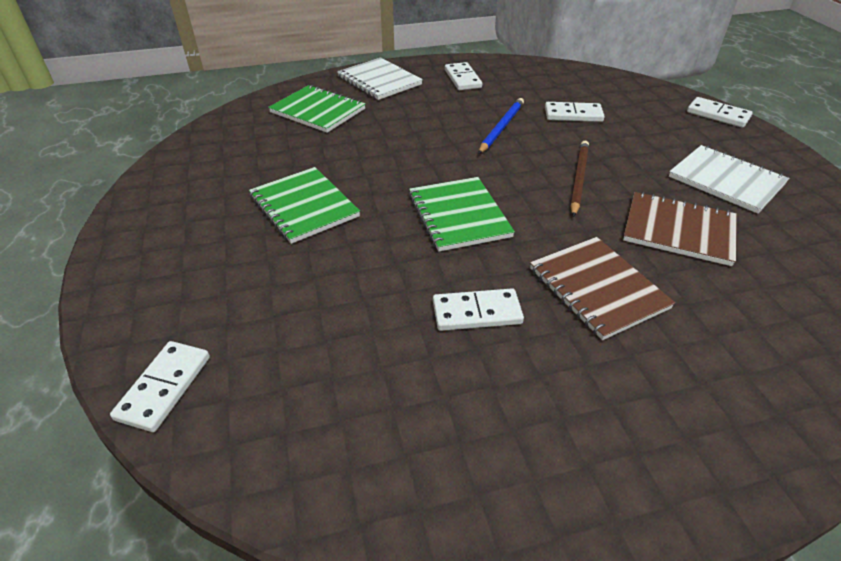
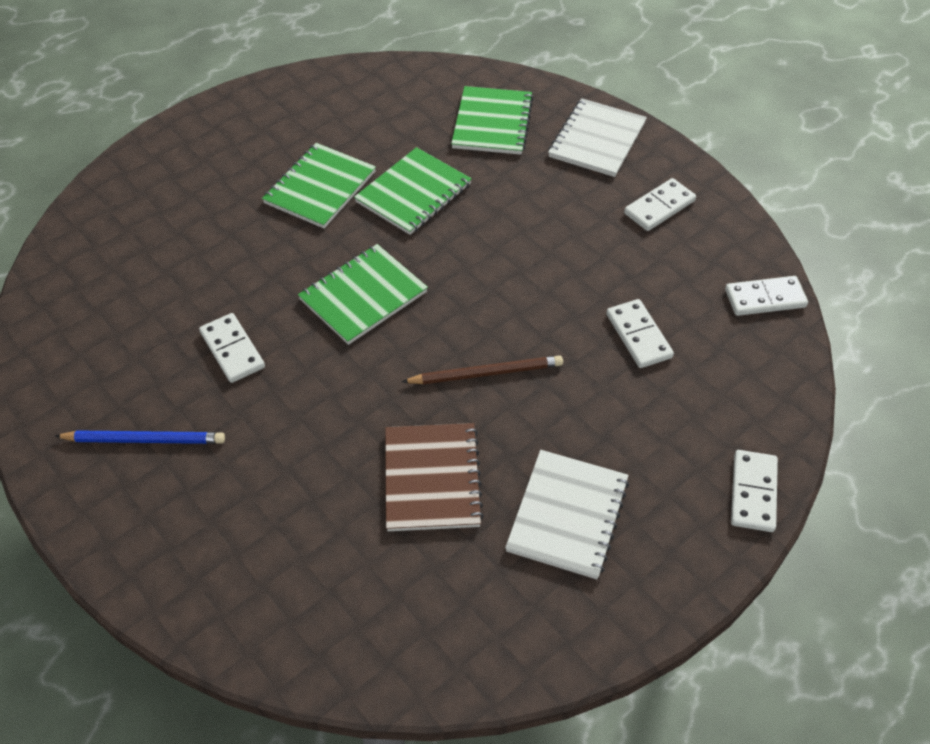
camera: 65 degrees right, 10 degrees up
(164, 387) = (91, 211): white domino -> white domino (765, 298)
(359, 162) = (413, 193): none -> green notebook
(501, 128) = (557, 278): blue pencil -> blue pencil (144, 439)
(597, 288) = (302, 426): brown notebook -> none

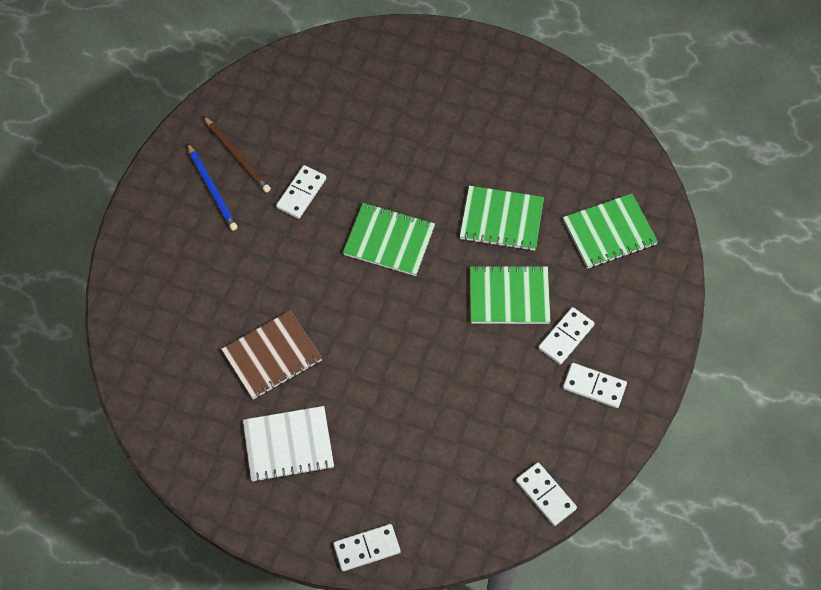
camera: 60 degrees right, 10 degrees up
(320, 187) = (468, 160): green notebook -> green notebook (509, 296)
(485, 373) = (369, 346): brown pencil -> brown pencil (237, 156)
(597, 140) = (640, 312): white notebook -> none
(639, 336) = (458, 425): white domino -> white domino (566, 337)

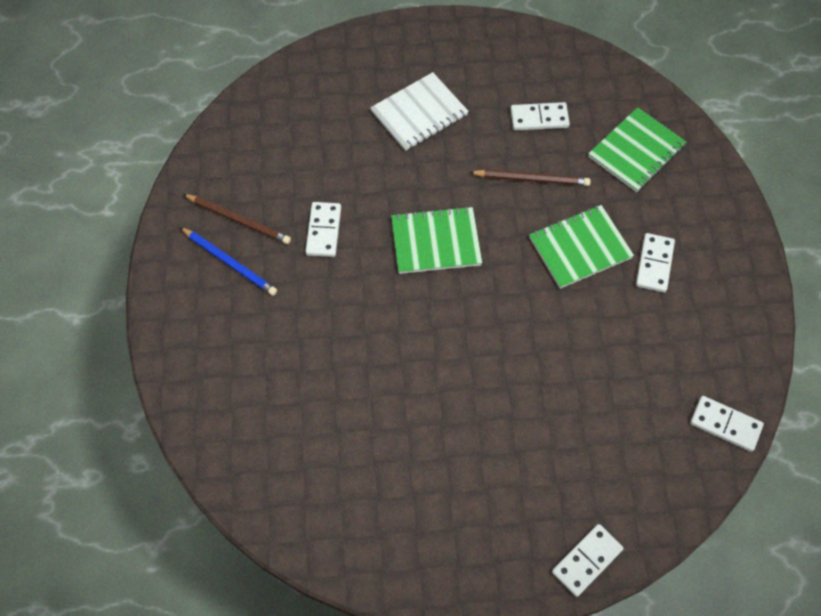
camera: 25 degrees left, 0 degrees up
(272, 356) = (382, 405): brown notebook -> none
(288, 445) = (449, 490): white notebook -> white notebook (419, 113)
(501, 220) = (531, 179): green notebook -> brown pencil
(594, 386) = (707, 300): white domino -> white domino (539, 118)

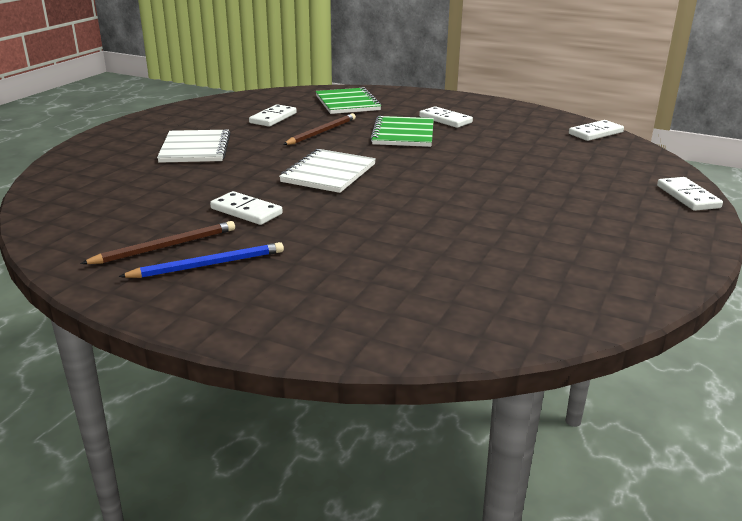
camera: 60 degrees left, 35 degrees down
(436, 242) = (328, 173): green notebook -> white notebook

